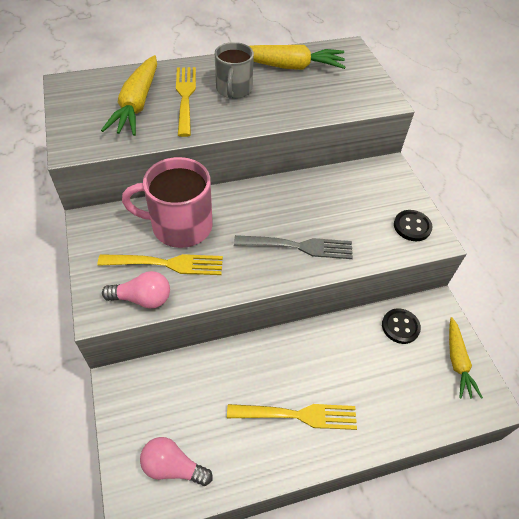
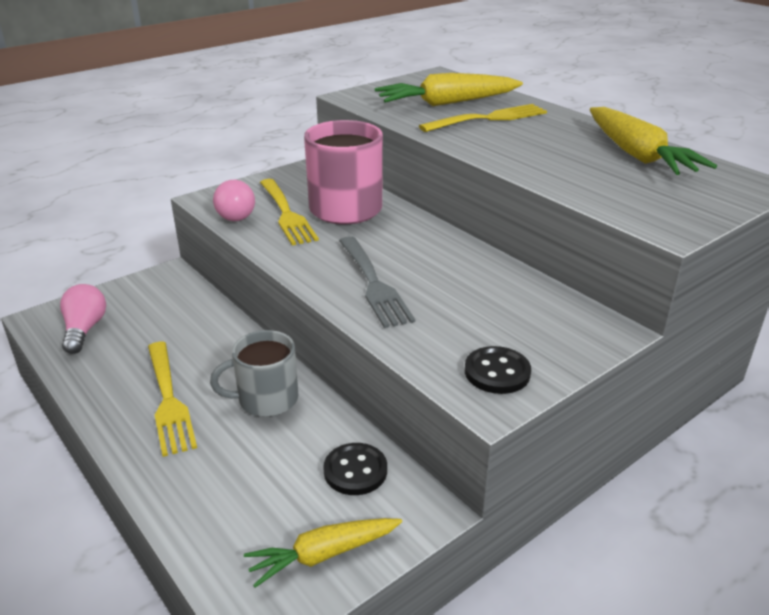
camera: 70 degrees right, 20 degrees down
(234, 89) = (538, 136): grey mug -> grey mug (266, 399)

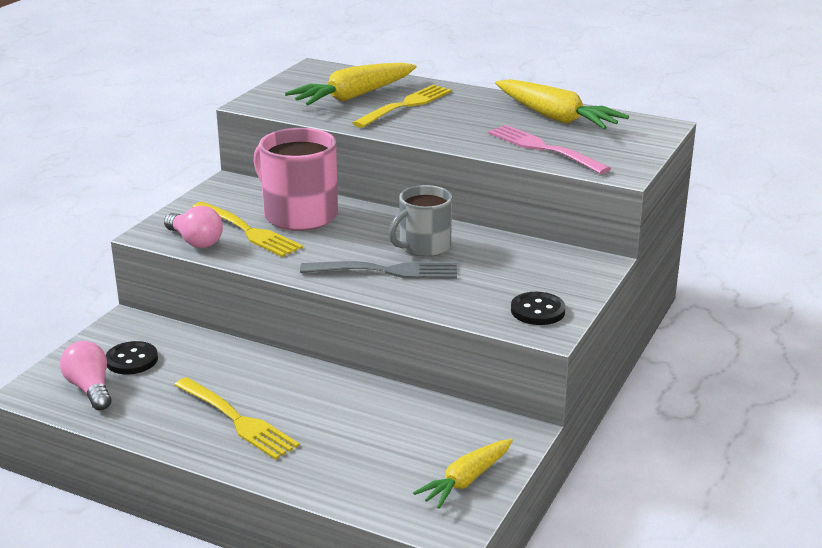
camera: 25 degrees left, 5 degrees down
(266, 399) = (326, 396): grey mug -> grey mug (423, 247)
(355, 471) = (445, 424): black button -> black button (132, 360)
(373, 283) = (385, 271): grey fork -> grey fork turned 45 degrees counterclockwise
(597, 185) = (544, 149): none -> pink fork

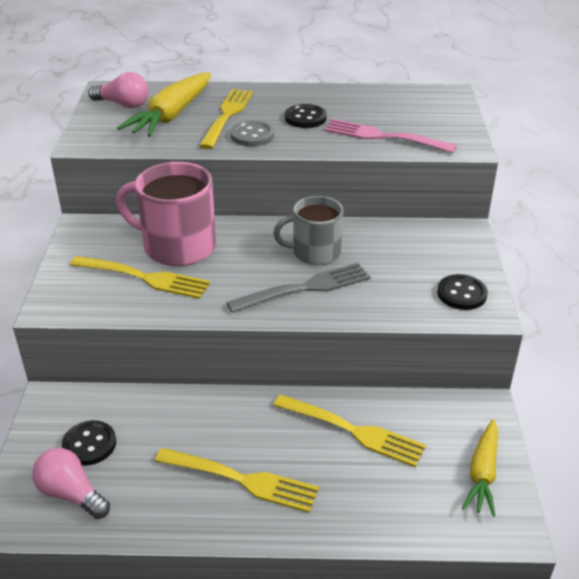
camera: 25 degrees left, 10 degrees up
(195, 241) = (102, 303): pink light bulb -> pink light bulb (123, 104)
(369, 414) = (352, 431): none -> yellow fork
(412, 125) = (252, 135): none -> grey button
(423, 247) = (315, 252): grey mug -> grey mug turned 60 degrees clockwise
(481, 120) = (305, 118): none -> black button
(555, 117) = (363, 102): yellow carrot -> none

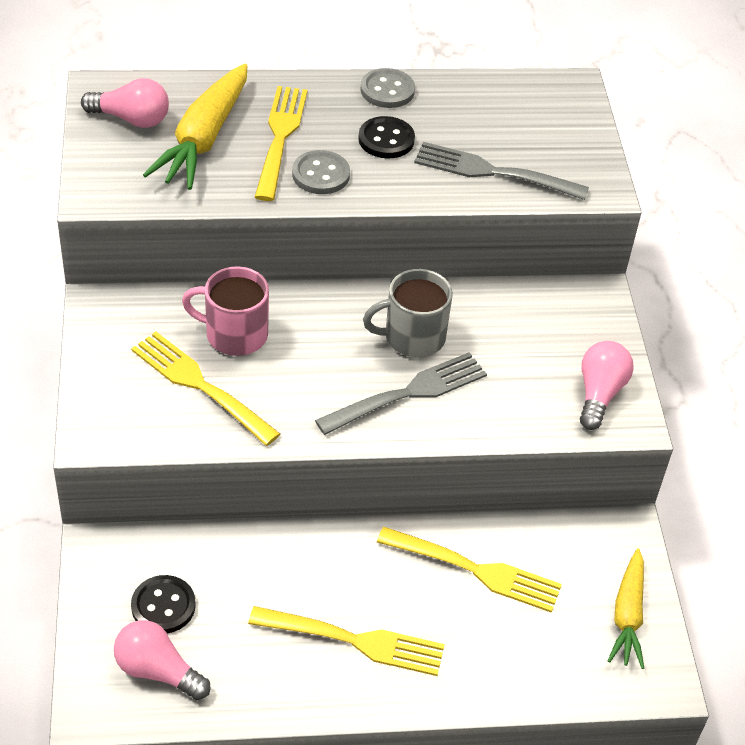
camera: 10 degrees left, 10 degrees up
(143, 278) = (201, 386): yellow fork -> yellow fork turned 150 degrees counterclockwise
(177, 246) = (234, 334): pink mug -> pink mug, size x0.66
(311, 93) = (387, 90): none -> grey button
(384, 137) = (494, 172): pink fork -> grey fork
(461, 294) = (599, 394): black button -> pink light bulb

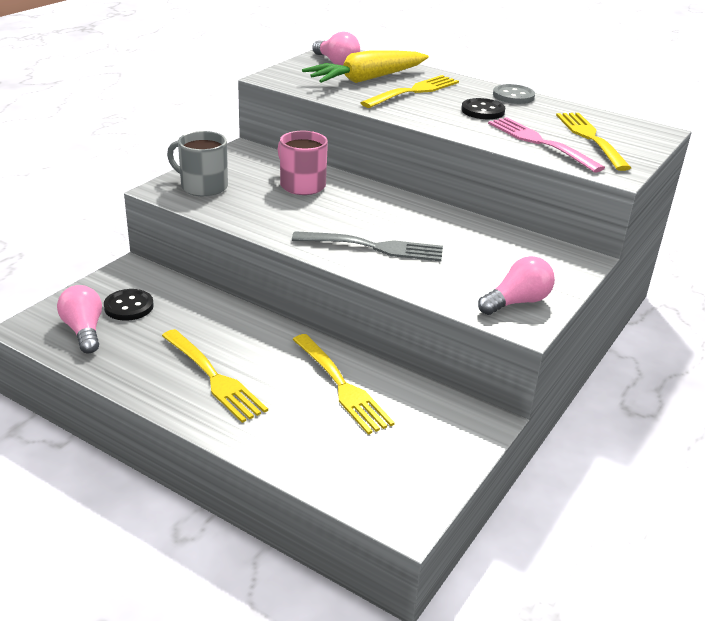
camera: 40 degrees right, 15 degrees down
(201, 386) = (251, 195): yellow fork -> yellow fork (591, 138)
(321, 174) = (417, 109): grey button -> none
(413, 337) = (413, 227): grey mug -> grey mug (203, 186)
(494, 172) = (541, 143): grey fork -> pink fork
(627, 615) = (426, 467): yellow carrot -> none

